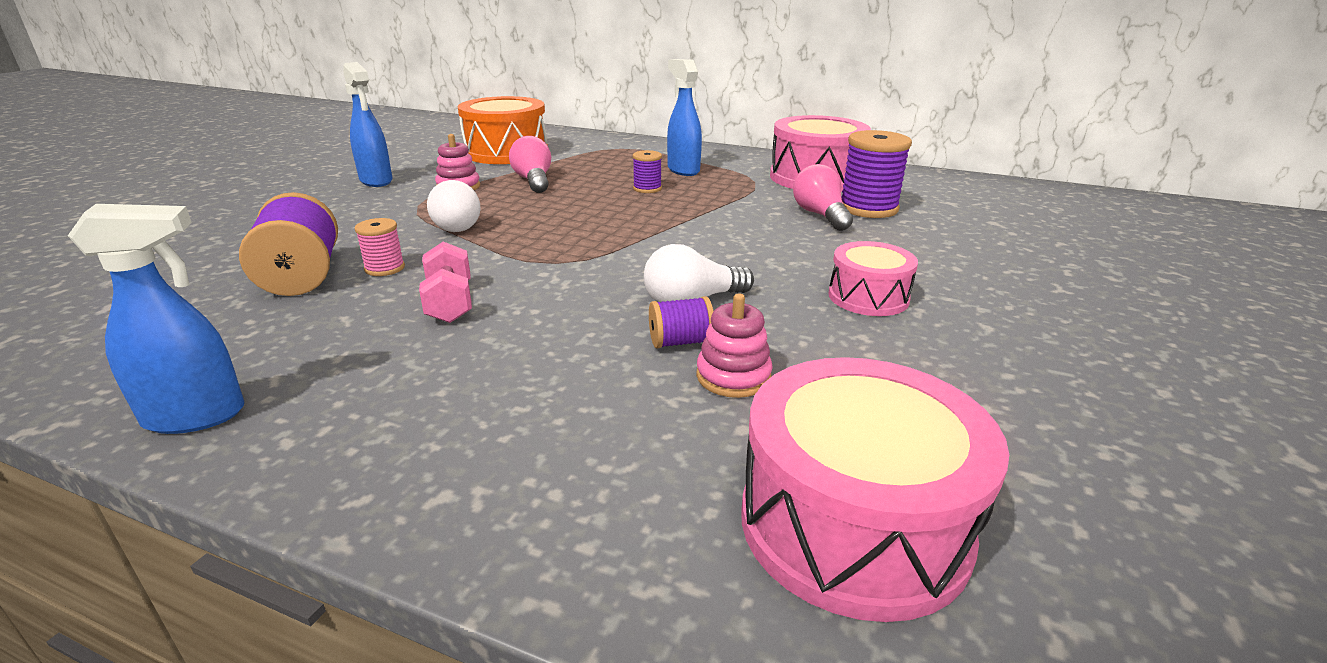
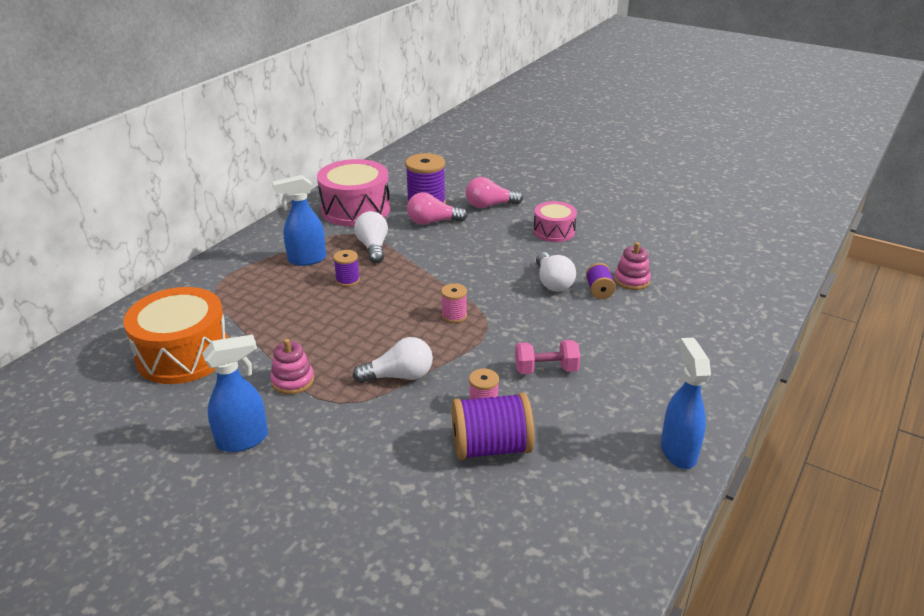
camera: 80 degrees left, 5 degrees up
(533, 181) = (297, 336): pink light bulb -> pink light bulb (490, 205)
(581, 242) = (454, 316): none -> pink spool
(728, 192) = (373, 247): none -> white light bulb
(853, 524) = (725, 270): pink drum -> none

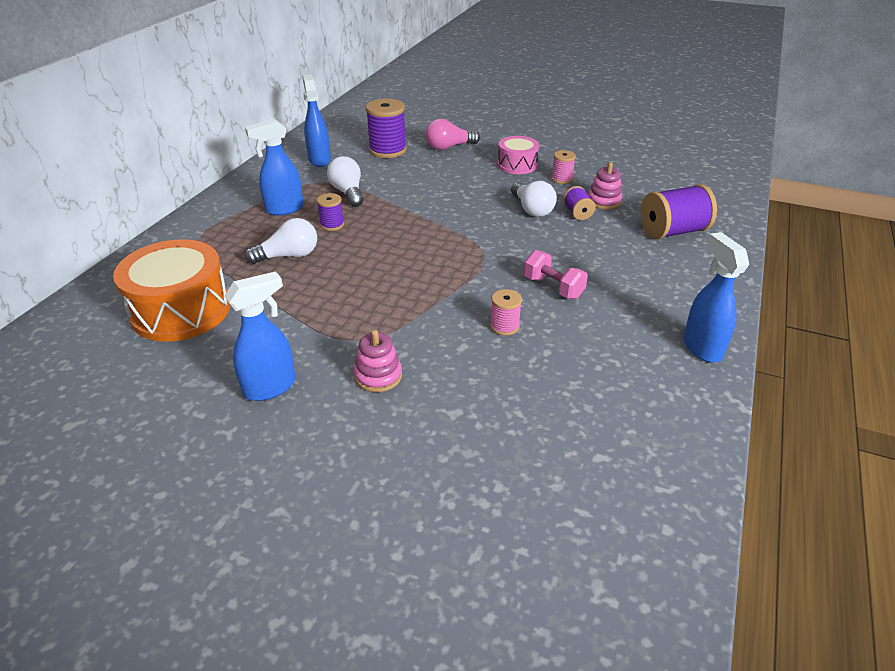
camera: 10 degrees left, 5 degrees up
(293, 381) = (305, 324): pink stacking toy -> pink stacking toy (378, 376)
(355, 209) = (319, 160): pink drum -> blue spray bottle
(399, 376) = (412, 308): white light bulb -> white light bulb (288, 256)
(433, 222) = (399, 165): pink light bulb -> none
(454, 316) = (448, 247): pink spool -> pink spool (561, 179)
(491, 447) = (525, 364): purple spool -> purple spool (673, 231)
(546, 370) = (553, 287): pink dumbbell -> pink dumbbell turned 60 degrees clockwise

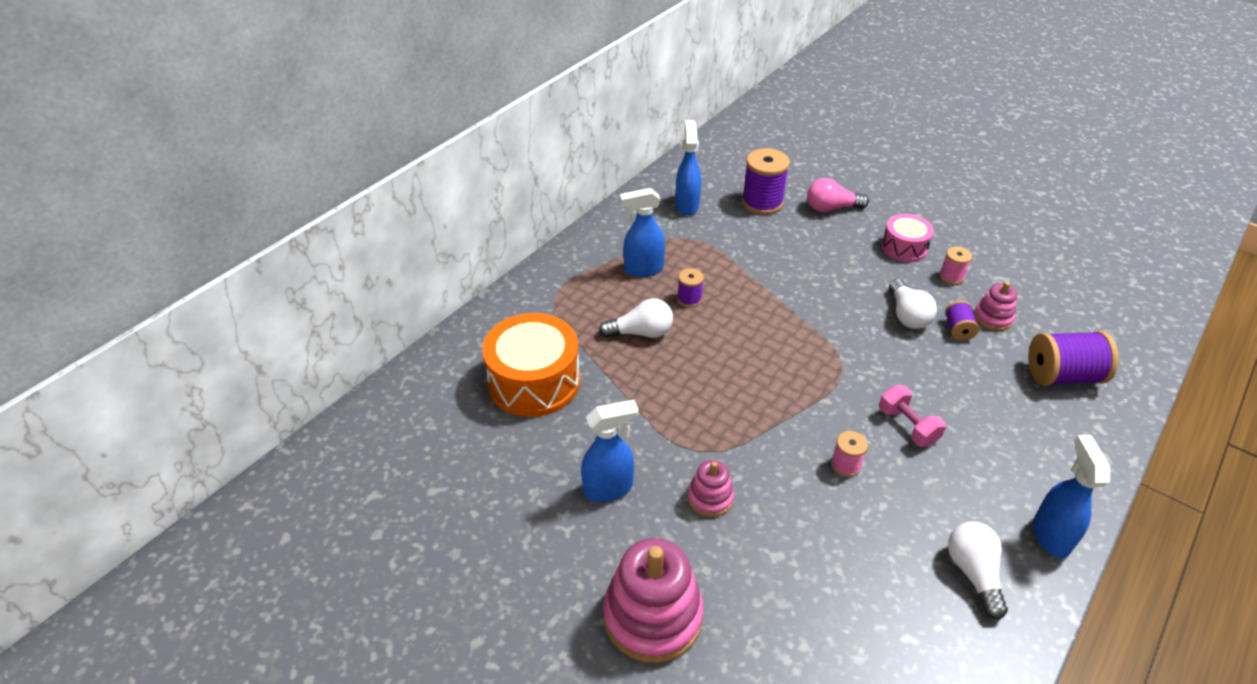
camera: 15 degrees right, 5 degrees up
(333, 493) = (653, 616): none -> pink stacking toy
(348, 193) = (711, 257): white light bulb -> white light bulb (973, 573)

